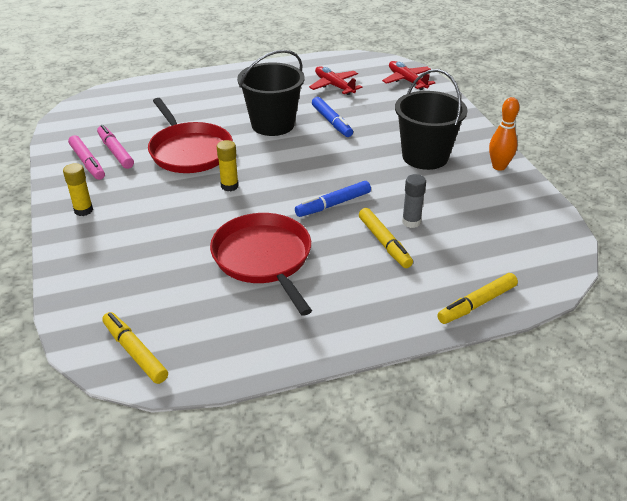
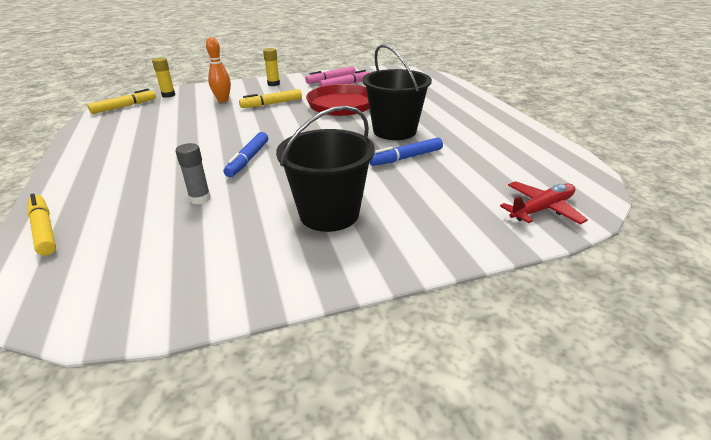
camera: 90 degrees right, 5 degrees down
(229, 186) = (291, 119): yellow glue stick -> yellow glue stick (168, 95)
(264, 258) = (187, 135): red pan -> none
(333, 204) = (248, 159): blue marker -> blue marker turned 135 degrees counterclockwise
(334, 86) = (494, 158): red plane -> none
(384, 243) = (175, 183): yellow marker -> yellow marker (271, 104)
(499, 167) = (296, 276): orange bowling pin -> orange bowling pin (223, 100)

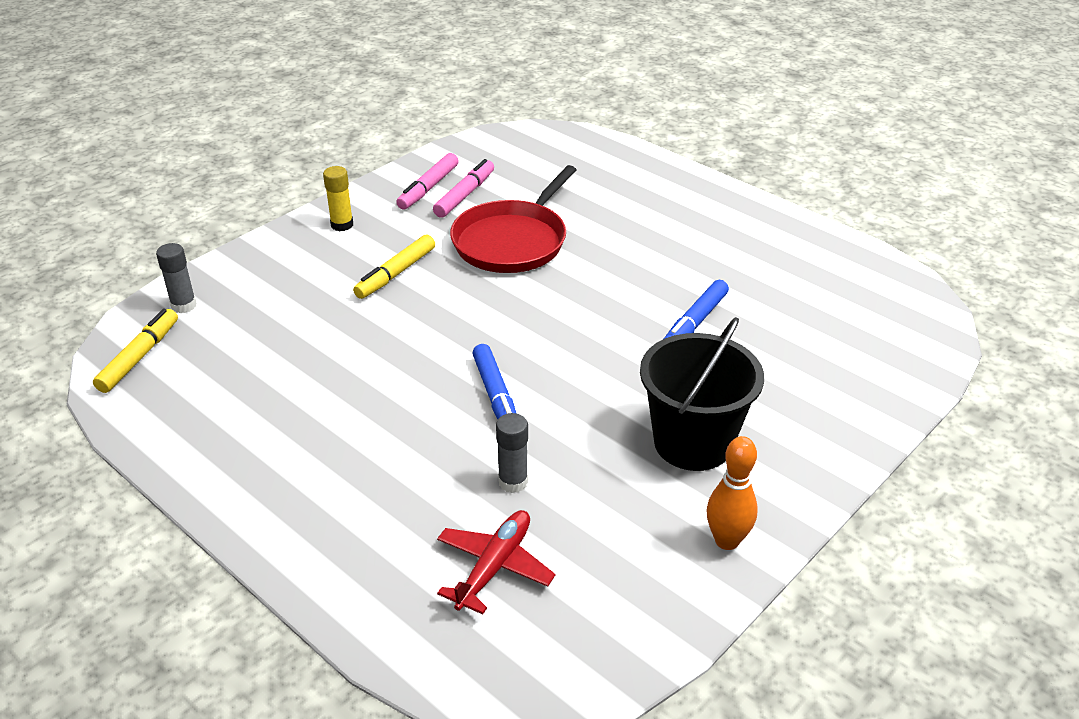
camera: 30 degrees left, 5 degrees up
(44, 230) = (371, 607): yellow marker -> none
(168, 95) = (184, 305): yellow glue stick -> grey glue stick
(223, 100) = (301, 289): orange bowling pin -> orange bowling pin (727, 540)
(394, 131) = (635, 277): black bucket -> none
(541, 209) = (898, 351): red plane -> red plane (494, 567)

